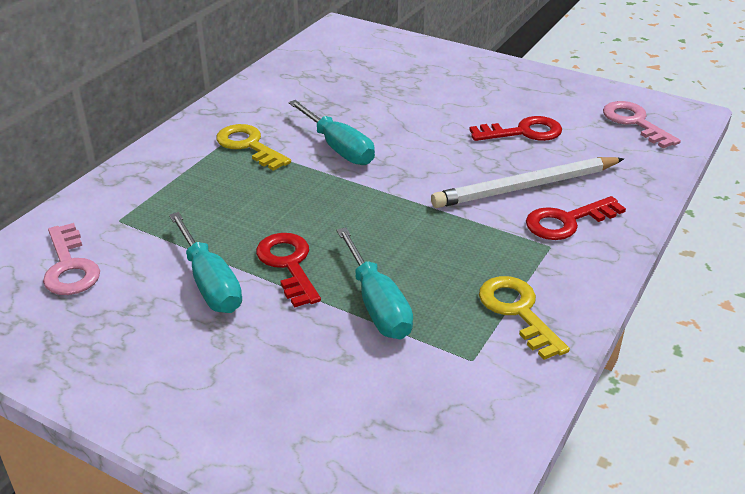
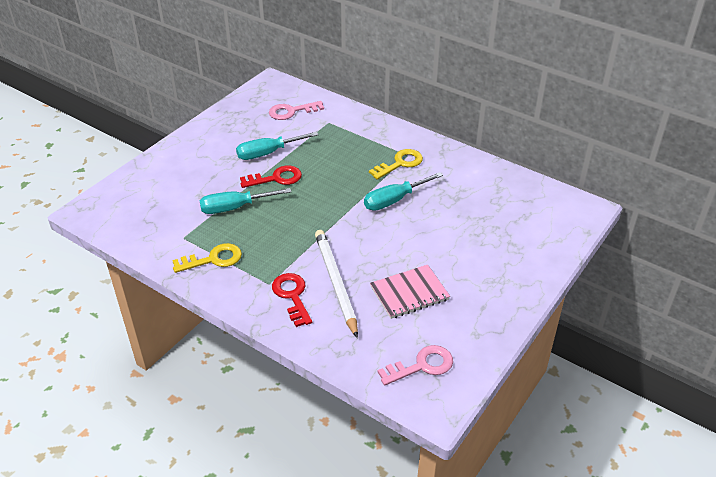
camera: 95 degrees right, 5 degrees up
(523, 132) = (409, 293): red key -> pink notebook

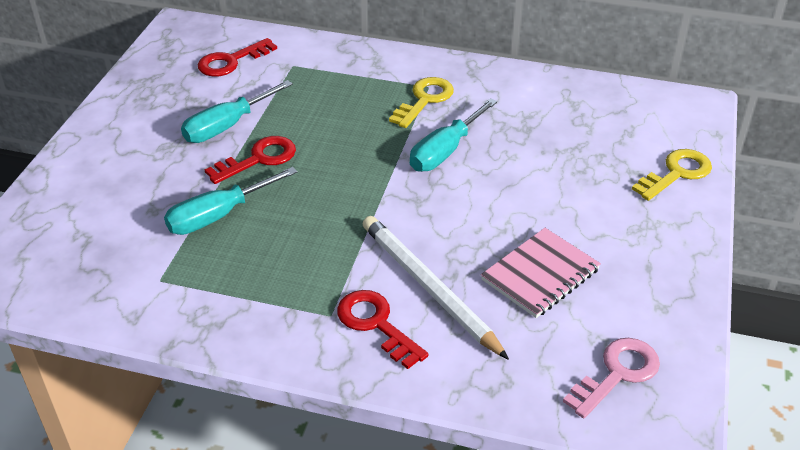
camera: 20 degrees left, 0 degrees up
(213, 259) = (225, 301): yellow key -> yellow key (676, 173)
(291, 111) = (231, 61): pink key -> red key

